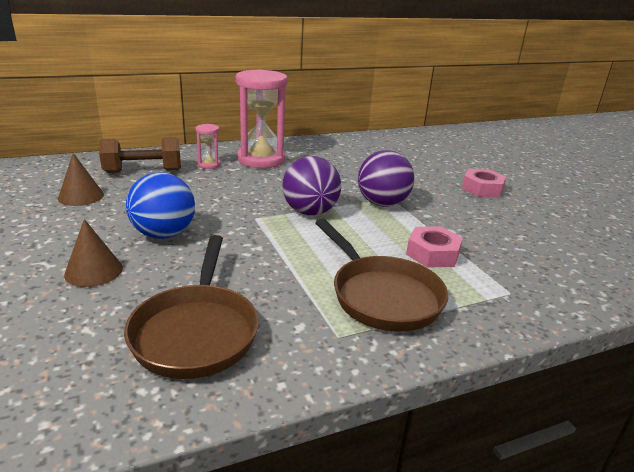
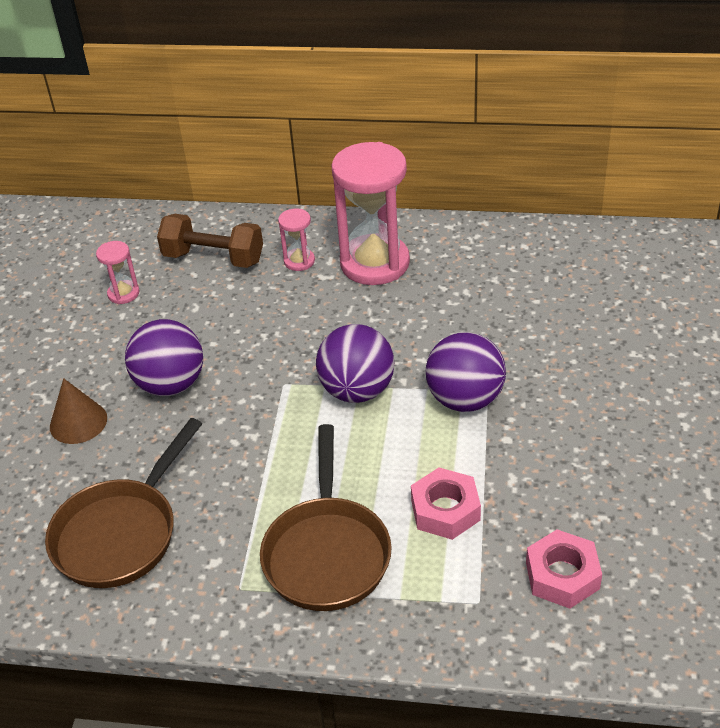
camera: 35 degrees right, 15 degrees up
(81, 196) = (123, 293): brown cone -> pink hourglass
(163, 234) = (170, 384): blue ball -> purple ball
(482, 189) = (648, 407): pink nut -> pink nut (562, 575)

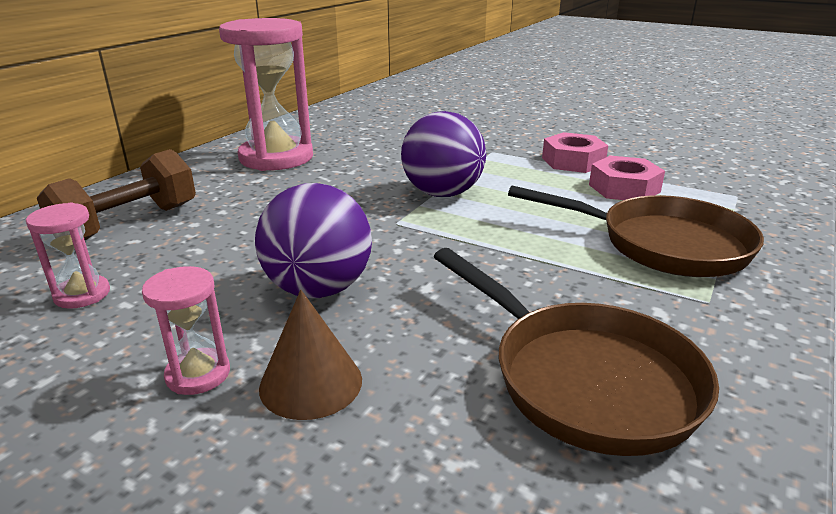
camera: 70 degrees left, 15 degrees down
(299, 261) = (217, 185): pink hourglass -> pink hourglass (198, 374)
(465, 399) = (494, 159): purple ball -> none
(562, 575) = (710, 166): pink nut -> pink nut (573, 161)

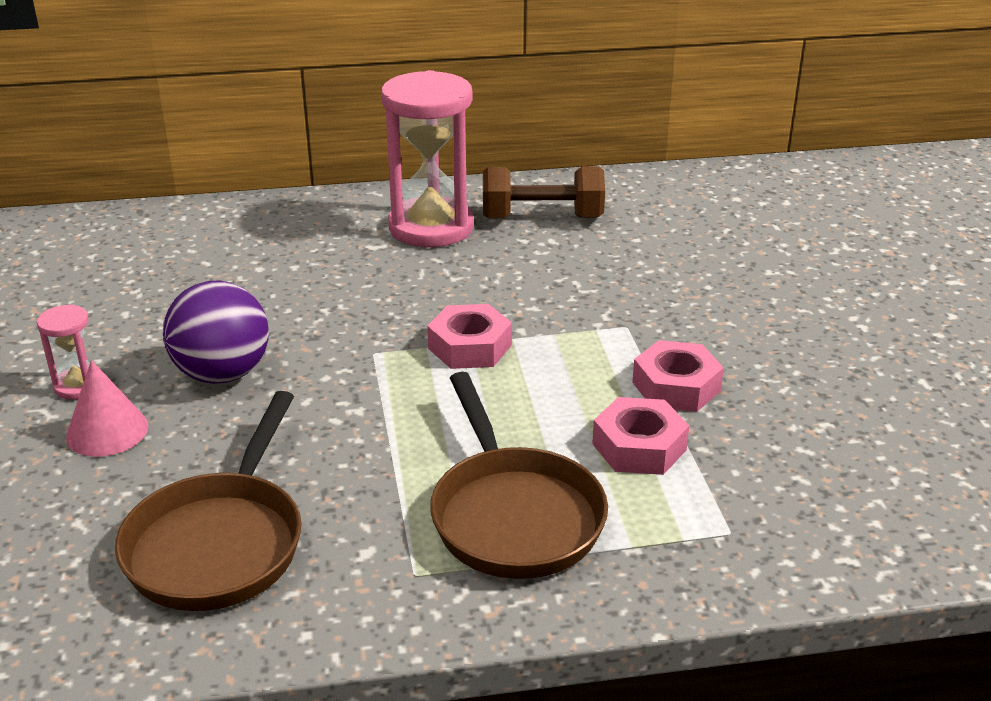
camera: 50 degrees right, 5 degrees up
(82, 294) = (118, 292): pink hourglass -> none
(128, 224) = (226, 244): brown dumbbell -> brown dumbbell (542, 218)
(311, 383) = (107, 431): brown cone -> pink cone
(442, 193) = (469, 347): purple ball -> pink nut

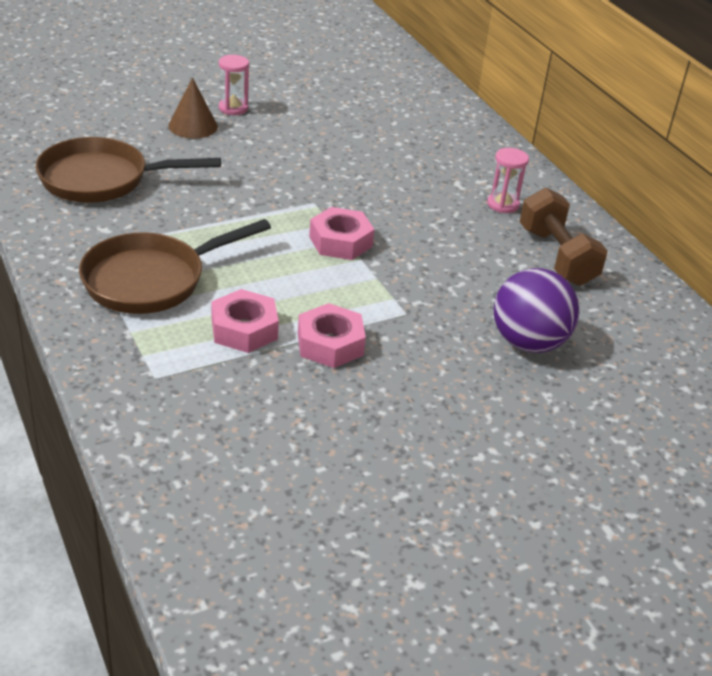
camera: 70 degrees right, 5 degrees up
(107, 431) = (193, 126): pink cone -> brown cone
(222, 374) = (265, 151): purple ball -> purple ball (528, 342)
(431, 227) = (503, 204): pink hourglass -> pink hourglass, size x0.45

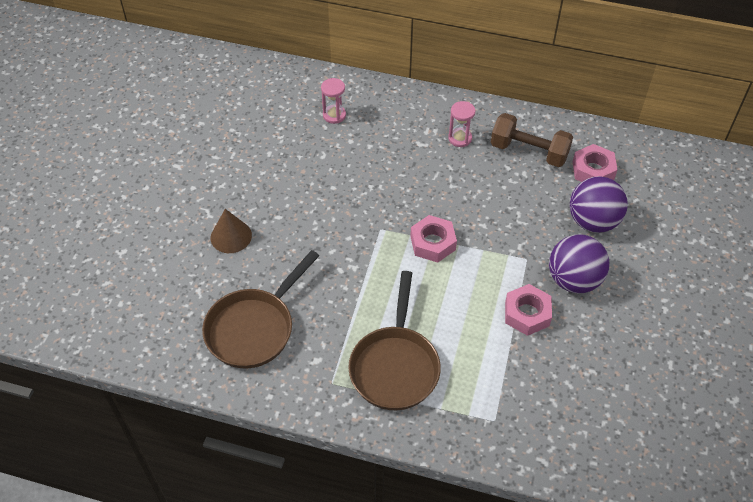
camera: 45 degrees left, 15 degrees up
(233, 108) = (228, 199): pink hourglass -> pink hourglass (334, 115)
(244, 329) = (482, 347): pink nut -> pink nut (593, 170)
(423, 361) = (573, 280): none -> purple ball

